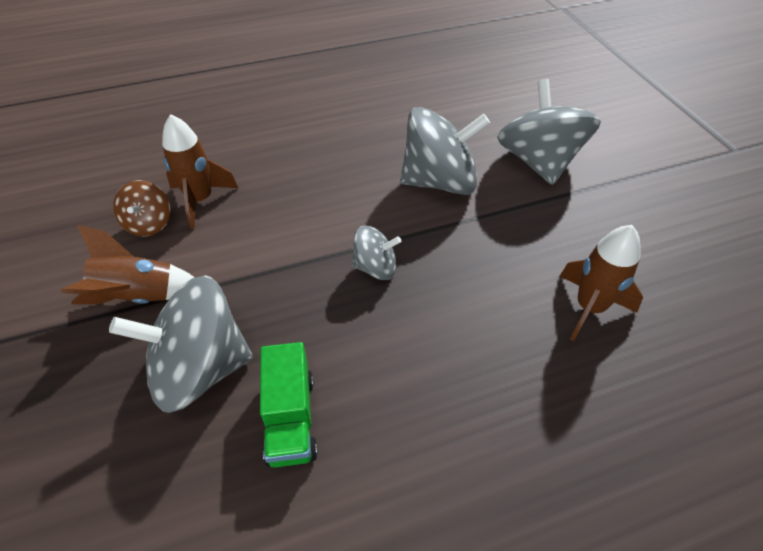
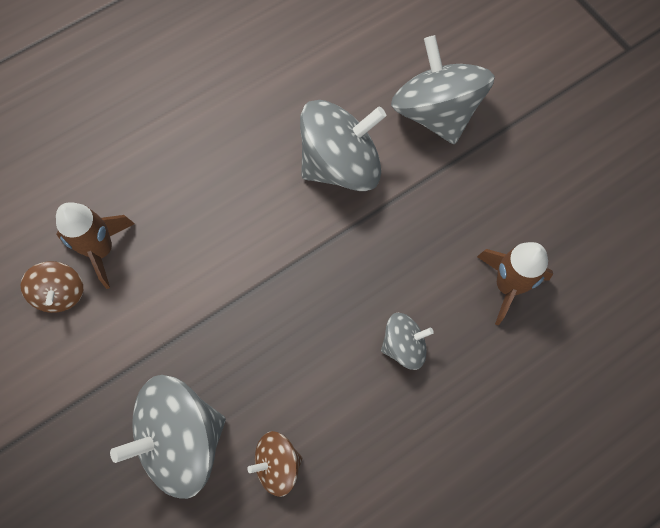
camera: 15 degrees left, 20 degrees up
(138, 297) = (91, 382): brown rocket -> none
(290, 418) = (277, 464): green truck -> brown spinning top
(375, 267) = (305, 290): grey spinning top -> grey spinning top (403, 346)

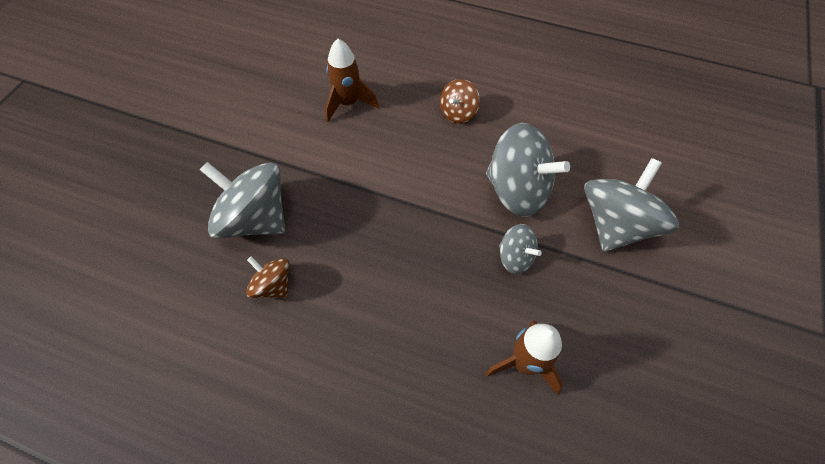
camera: 55 degrees right, 10 degrees down
(60, 293) = (306, 102): brown spinning top -> brown spinning top (458, 113)
(403, 346) = (416, 315): grey spinning top -> grey spinning top (515, 257)

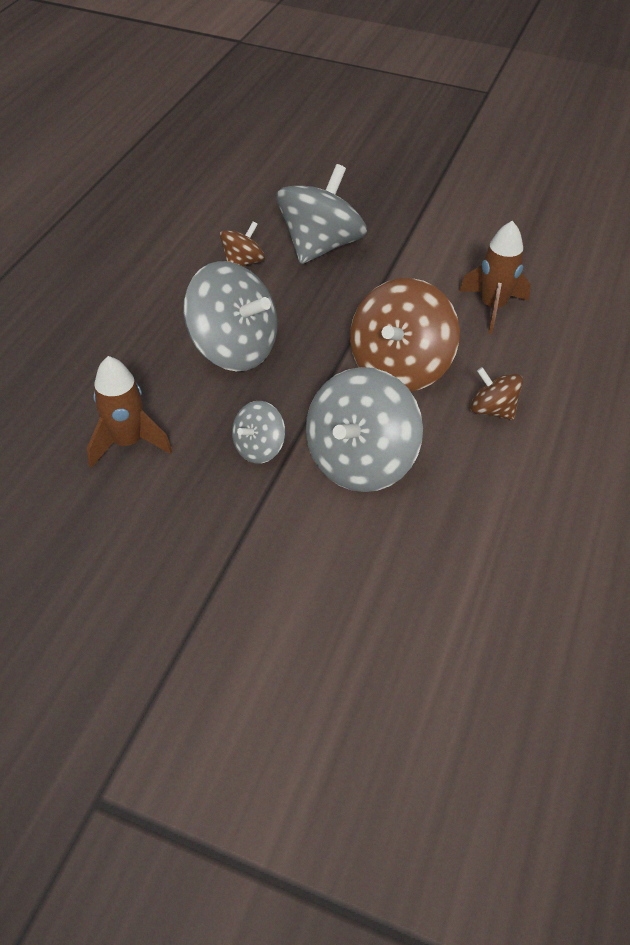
camera: 90 degrees right, 10 degrees down
(418, 164) = (399, 367): none -> brown spinning top
(616, 225) = (302, 563): grey spinning top -> grey spinning top (234, 348)

